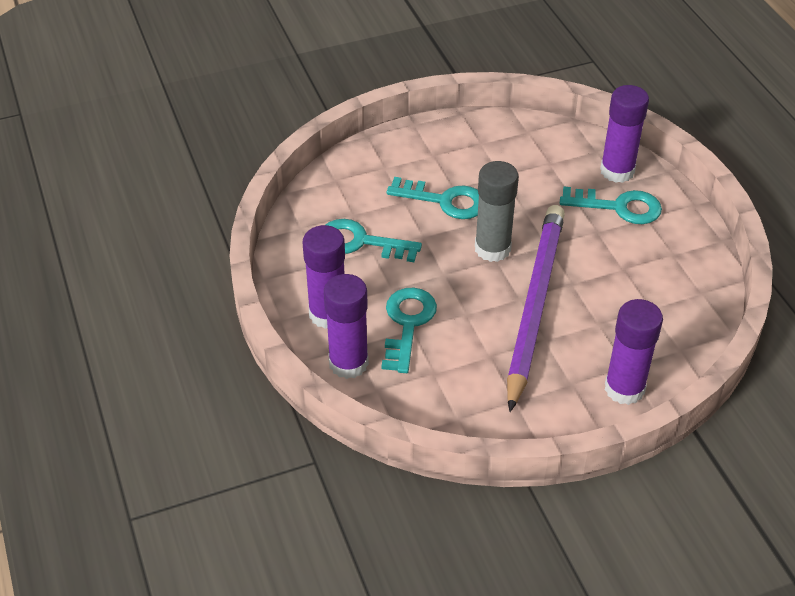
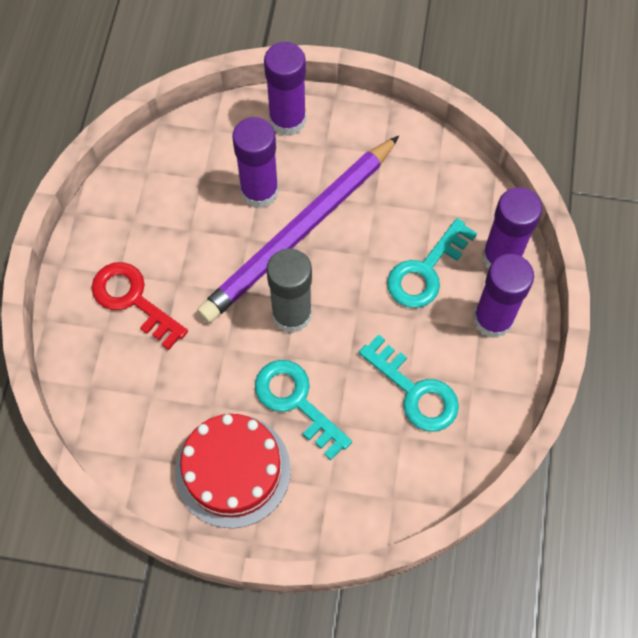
camera: 150 degrees left, 20 degrees up
(457, 150) = (232, 470): none -> red cake
(617, 171) = (94, 346): purple glue stick -> purple glue stick (259, 191)
(619, 207) = (133, 300): turquoise key -> red key

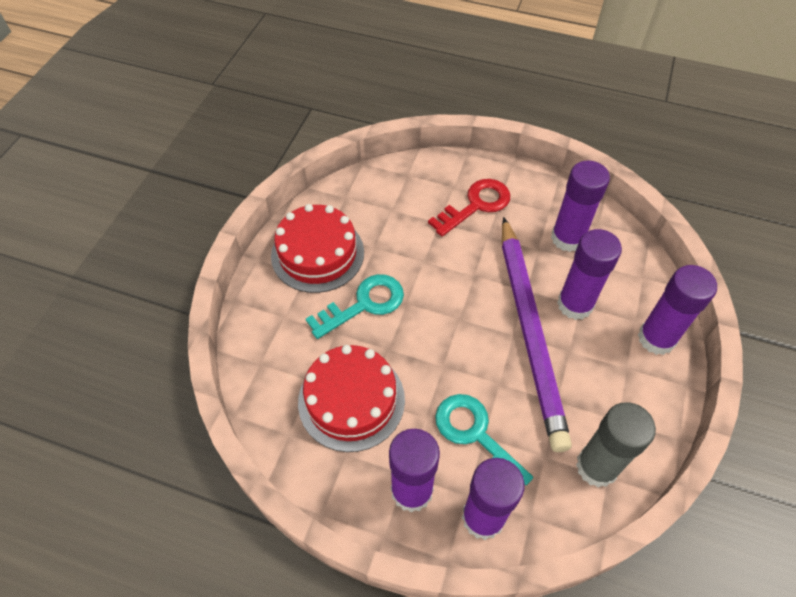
camera: 100 degrees right, 10 degrees down
(171, 201) = (567, 238): none -> purple glue stick
(292, 314) = (446, 312): grey glue stick -> grey glue stick (596, 467)
(300, 232) = (529, 331): purple pencil -> purple pencil turned 150 degrees counterclockwise
(415, 391) = (351, 400): turquoise key -> red cake

